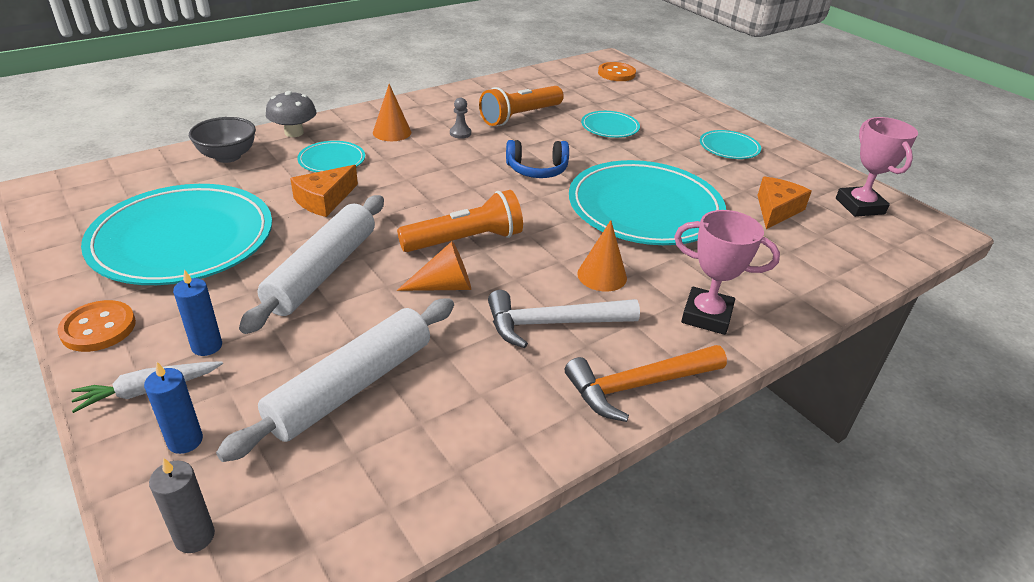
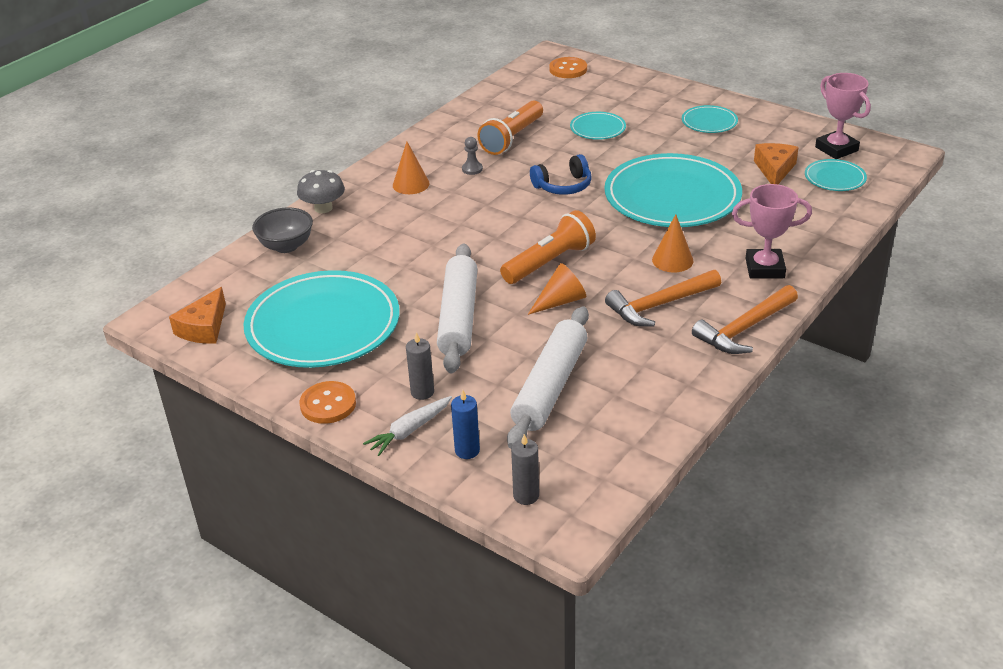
camera: 15 degrees left, 0 degrees up
(207, 346) = (422, 392): blue candle -> grey candle
(324, 200) = (407, 261): orange cheese -> orange cheese (204, 328)
(332, 160) = (382, 225): turquoise plate -> turquoise plate (834, 178)
(552, 324) = (659, 305): white hammer -> orange hammer

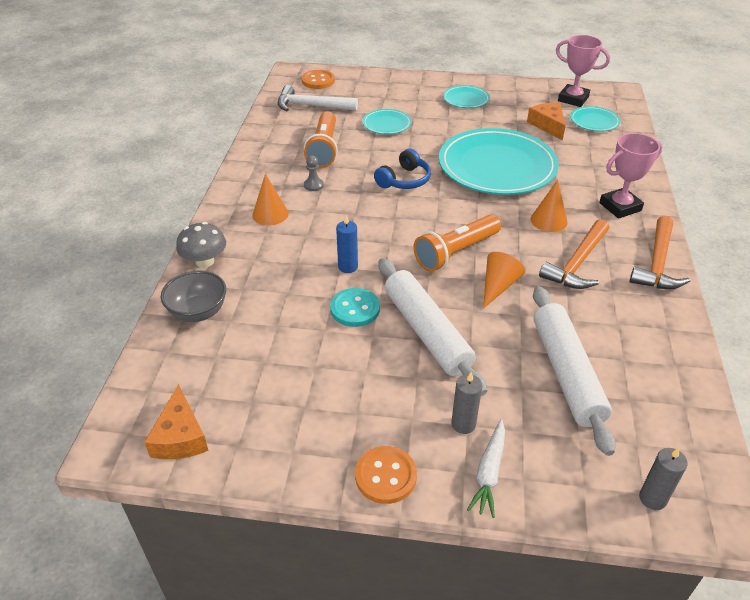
camera: 30 degrees left, 5 degrees up
(323, 325) = (306, 386): turquoise plate -> none
(414, 281) = (355, 309): none -> turquoise button
(467, 450) = (559, 472): blue candle -> blue candle (348, 267)
(537, 93) = (311, 106): none -> white hammer
(549, 262) = (456, 252): orange flashlight -> orange flashlight turned 150 degrees counterclockwise

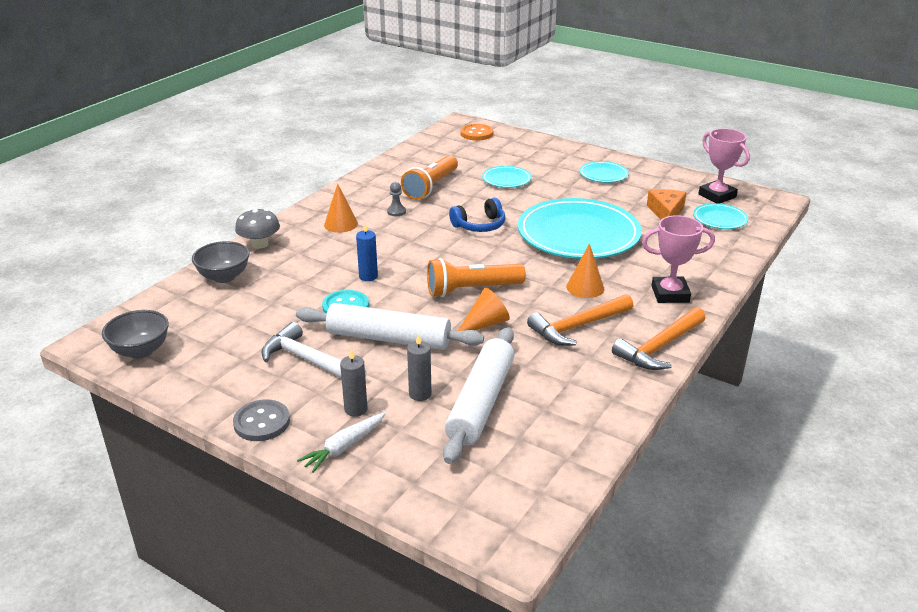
camera: 25 degrees right, 10 degrees down
(180, 436) = (141, 351): orange cheese -> grey bowl
(311, 106) = (451, 152): white hammer -> white hammer (309, 361)
(385, 476) = (262, 422): orange button -> grey button
(426, 332) = (388, 339): white rolling pin -> white rolling pin turned 75 degrees counterclockwise
(652, 498) = (464, 511): grey candle -> grey candle (420, 394)

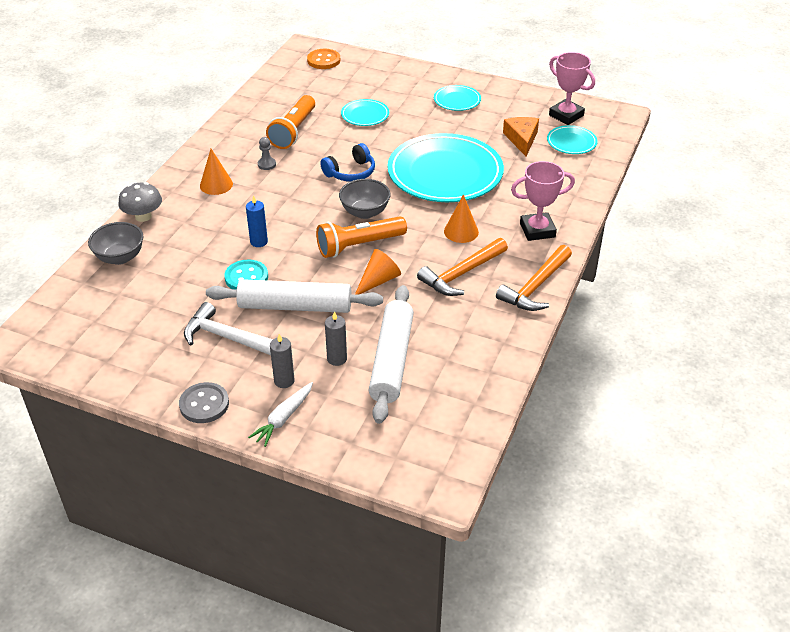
camera: 10 degrees left, 10 degrees up
(141, 351) = (67, 346): grey bowl -> grey bowl (365, 212)

